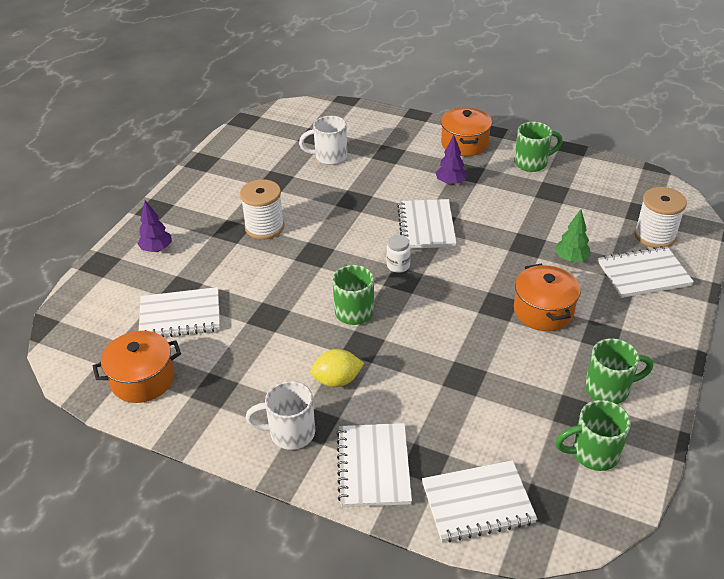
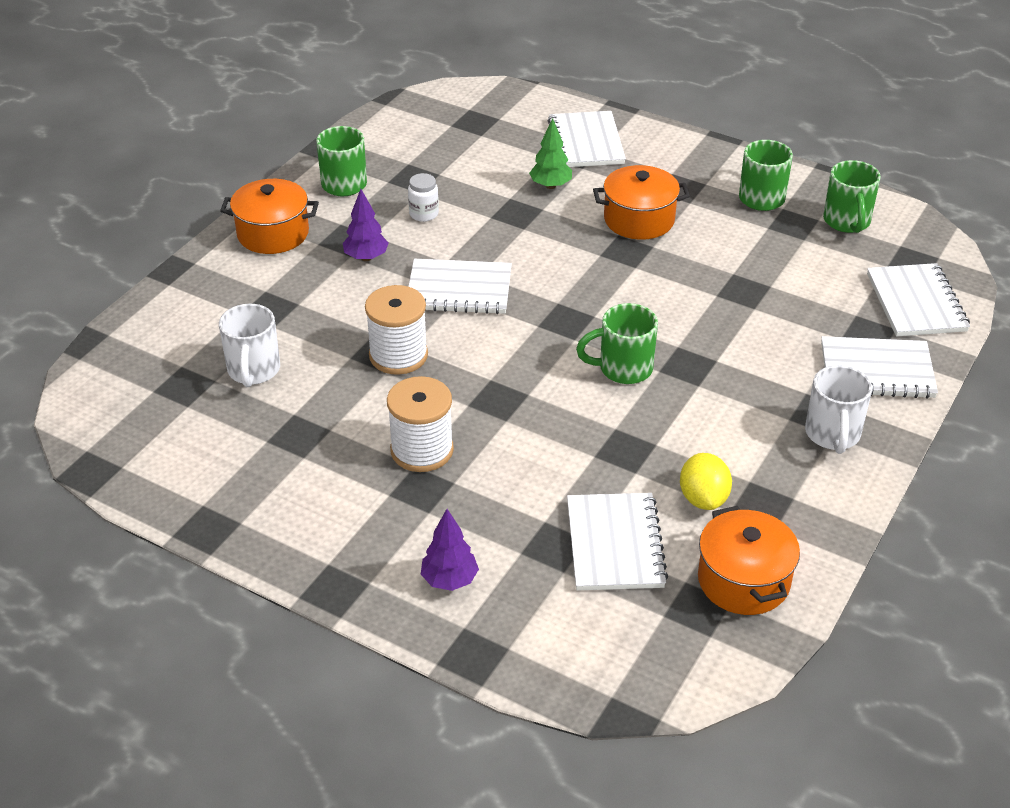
camera: 85 degrees left, 0 degrees up
(337, 380) = (747, 391): yellow lemon -> yellow lemon (703, 498)
(398, 266) = (539, 322): white jar -> white jar (424, 214)
(654, 236) = (520, 122): white spool -> white spool (398, 355)

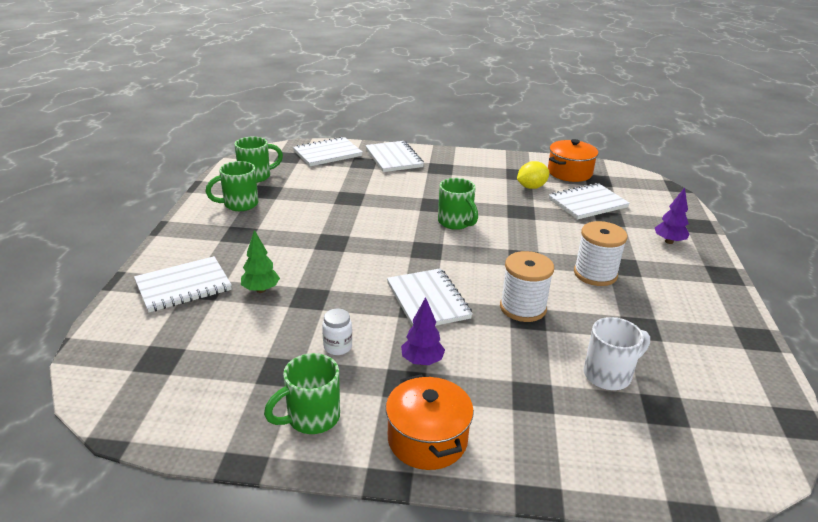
camera: 115 degrees left, 10 degrees down
(639, 219) = (290, 243): orange pot -> none
(832, 435) = (453, 164): white mug -> none

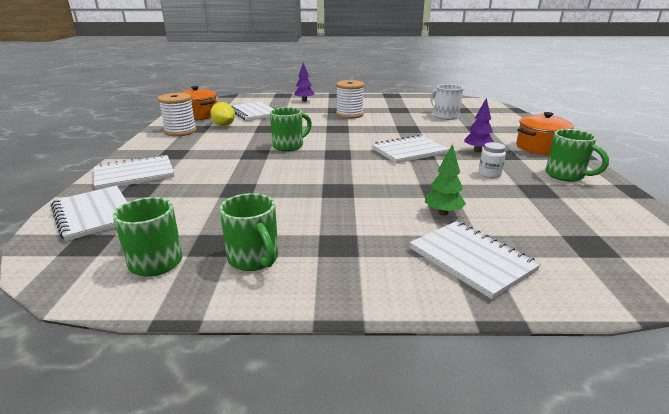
camera: 95 degrees left, 5 degrees down
(523, 308) = (398, 129): white spool -> white spool (180, 131)

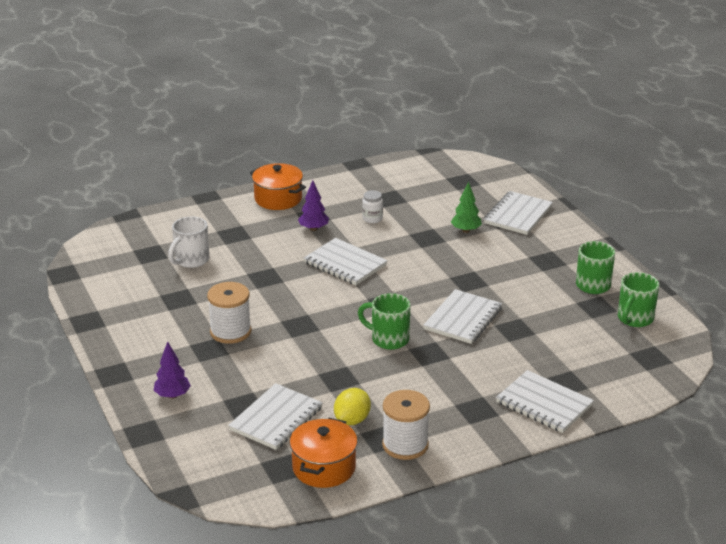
camera: 115 degrees left, 5 degrees up
(94, 214) = (621, 380): white notebook -> white notebook (463, 319)
(566, 175) = (346, 187): green mug -> none

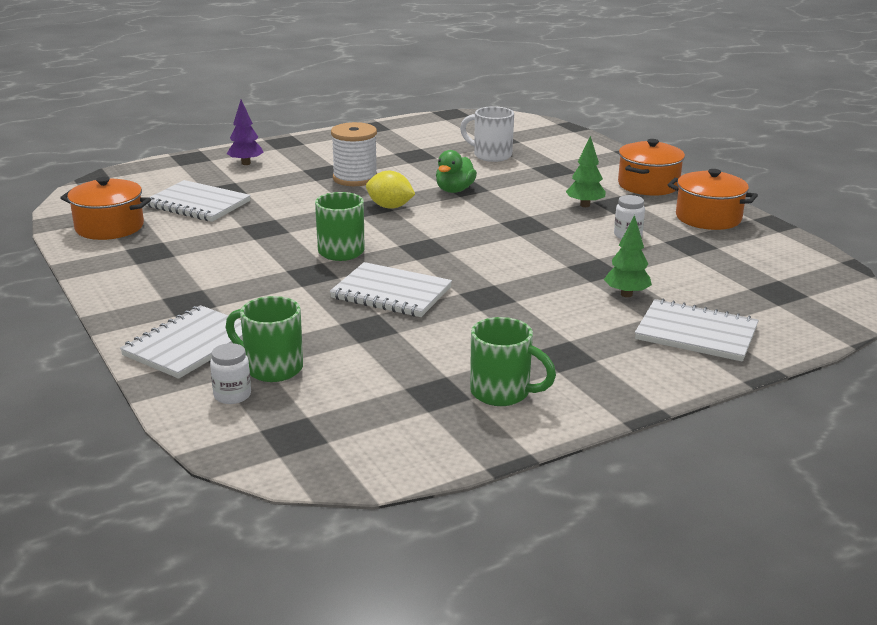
camera: 85 degrees right, 5 degrees down
(270, 283) = (454, 190): none -> green duck
(313, 229) = (585, 205): purple tree -> green tree
(345, 185) = (708, 218): none -> orange pot
(345, 264) = (507, 224): white notebook -> none
(352, 420) = (186, 237): yellow lemon -> yellow lemon (390, 207)
(405, 445) = (133, 263): white spool -> none
(609, 382) = (232, 395): none -> white jar
(634, 319) = (404, 426): green mug -> green mug (272, 368)

